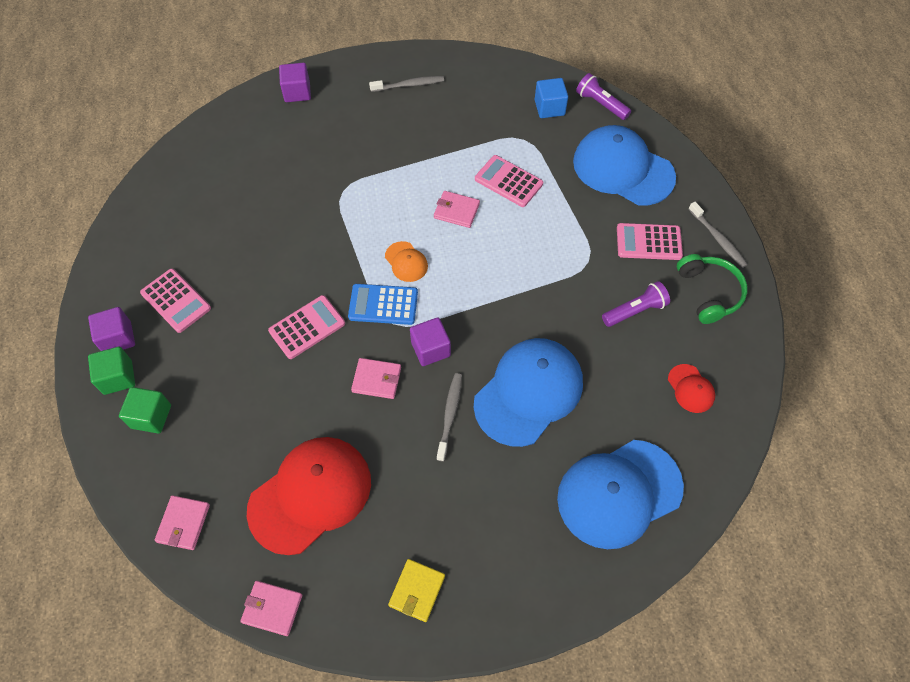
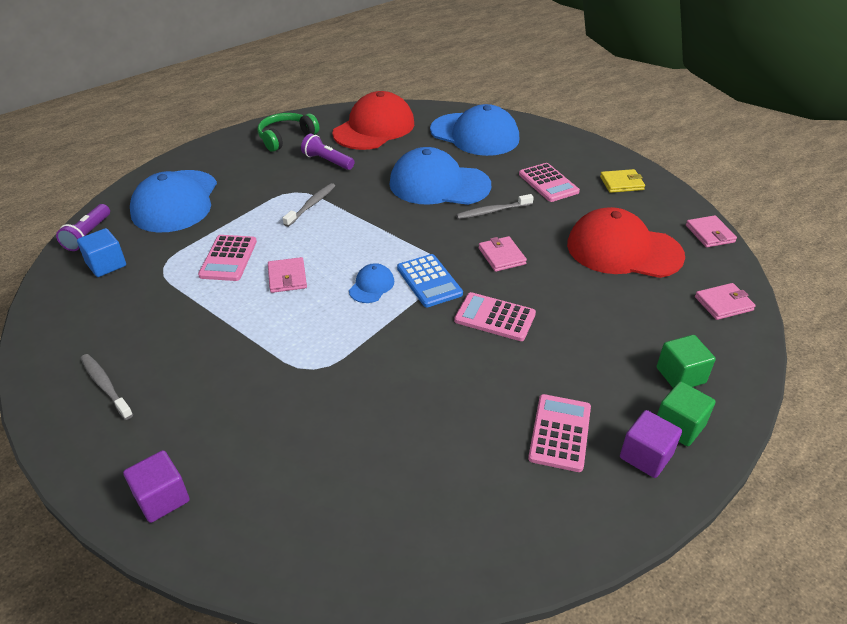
camera: 120 degrees left, 20 degrees down
(406, 262) = (371, 286): orange cap -> blue cap
(430, 349) = (447, 239): purple cube -> none
(648, 242) = (254, 171): pink calculator -> pink calculator (548, 183)
(690, 388) = (374, 128): red cap -> red cap, size x2.27
(717, 239) = (230, 144): grey toothbrush -> grey toothbrush (311, 205)

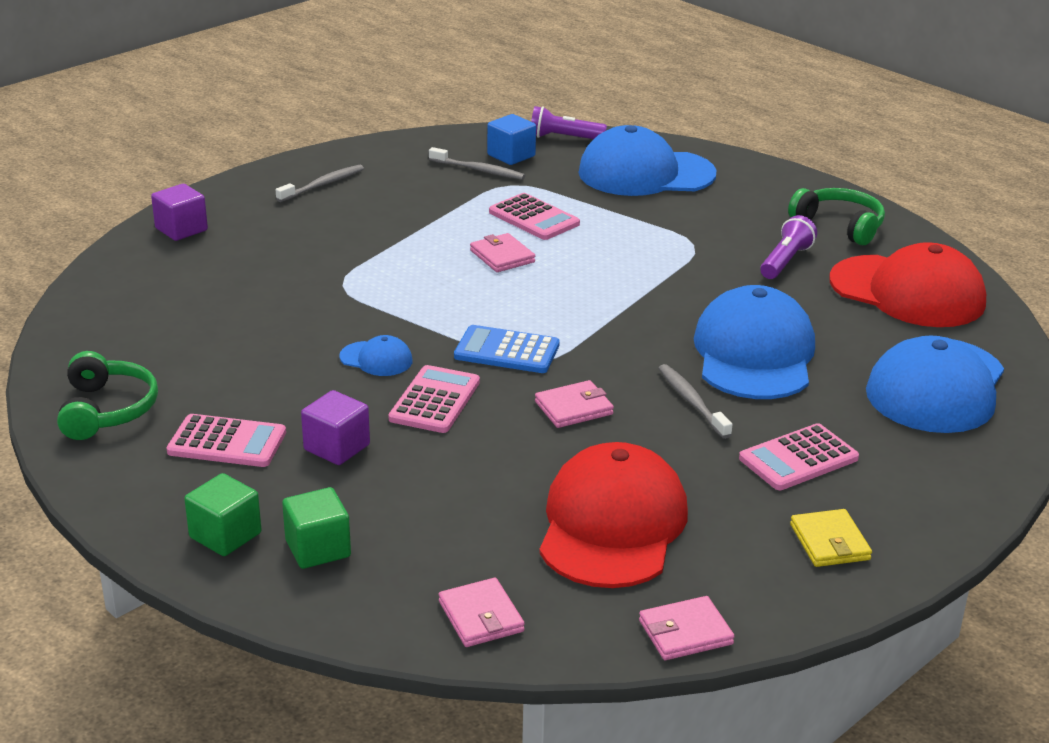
camera: 85 degrees right, 10 degrees down
(228, 258) = (534, 218): pink calculator -> pink calculator turned 135 degrees counterclockwise
(287, 277) = (502, 256): pink wallet -> pink wallet turned 75 degrees clockwise
(311, 205) = (665, 258): grey toothbrush -> grey toothbrush (479, 170)
(371, 286) = (492, 311): blue cap -> blue cap (376, 359)
(429, 281) = (507, 351): blue calculator -> blue calculator turned 45 degrees clockwise
(517, 524) = (107, 410): none -> green headphones
(646, 456) = (181, 503): purple cube -> purple cube (337, 447)

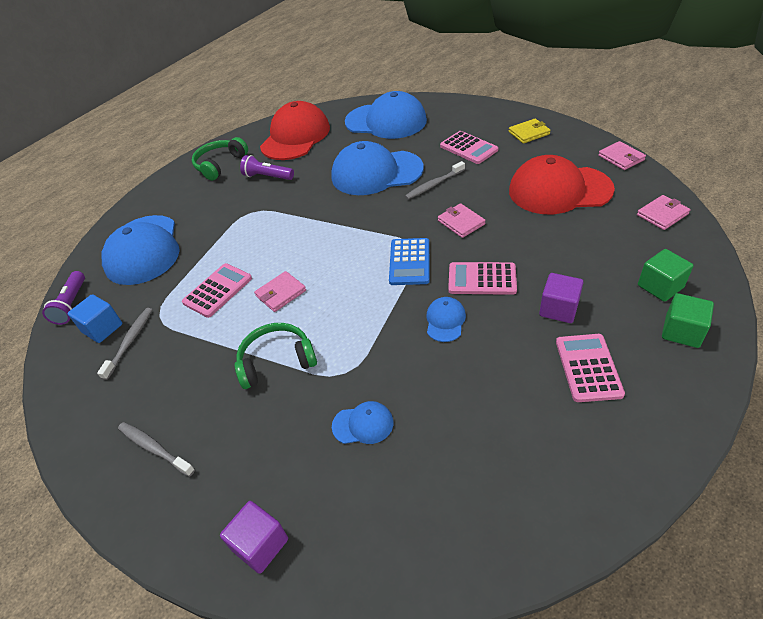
camera: 95 degrees left, 15 degrees up
(107, 410) = (594, 464): green headphones -> green headphones (276, 361)
(265, 288) = (363, 424): none -> blue cap

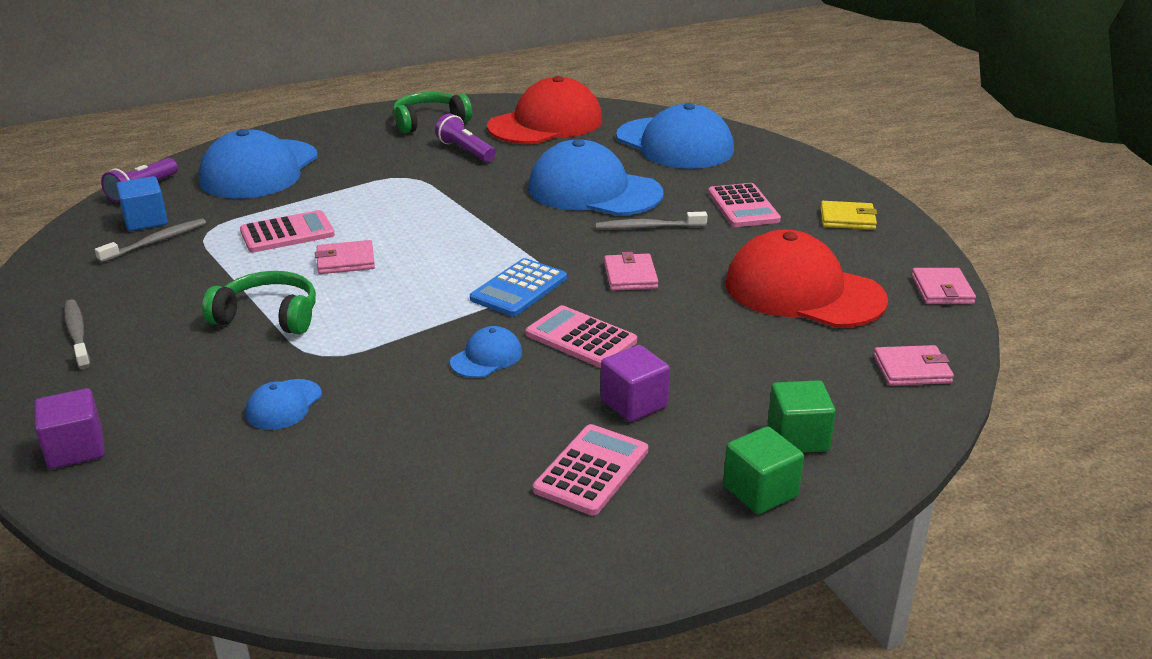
camera: 25 degrees right, 15 degrees down
(363, 424) = (284, 405): blue cap -> blue cap turned 90 degrees clockwise

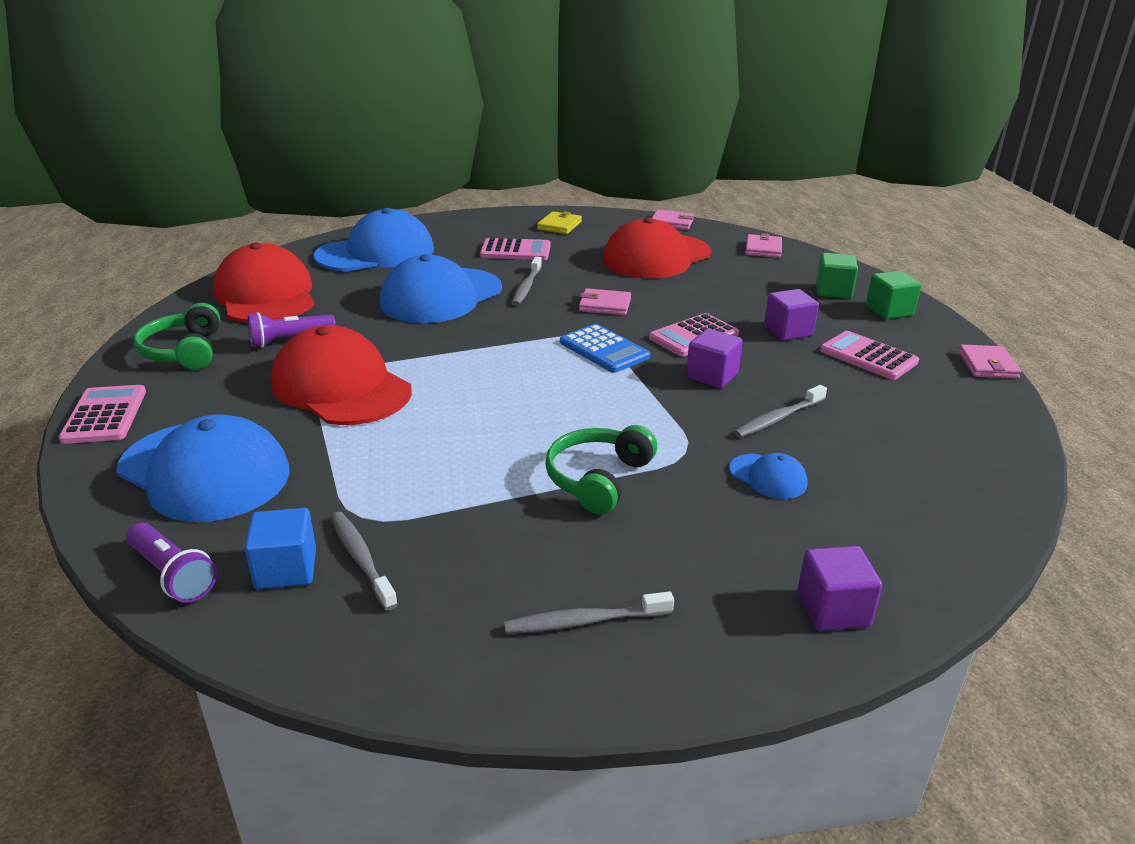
camera: 75 degrees left, 0 degrees up
(287, 233) = (409, 459): pink calculator -> pink calculator (105, 415)
(345, 261) = (501, 427): pink wallet -> pink wallet (987, 365)
(393, 186) = (341, 387): none -> red cap
(403, 406) = (778, 418): none -> grey toothbrush
(486, 357) = (712, 376): blue cap -> purple cube

